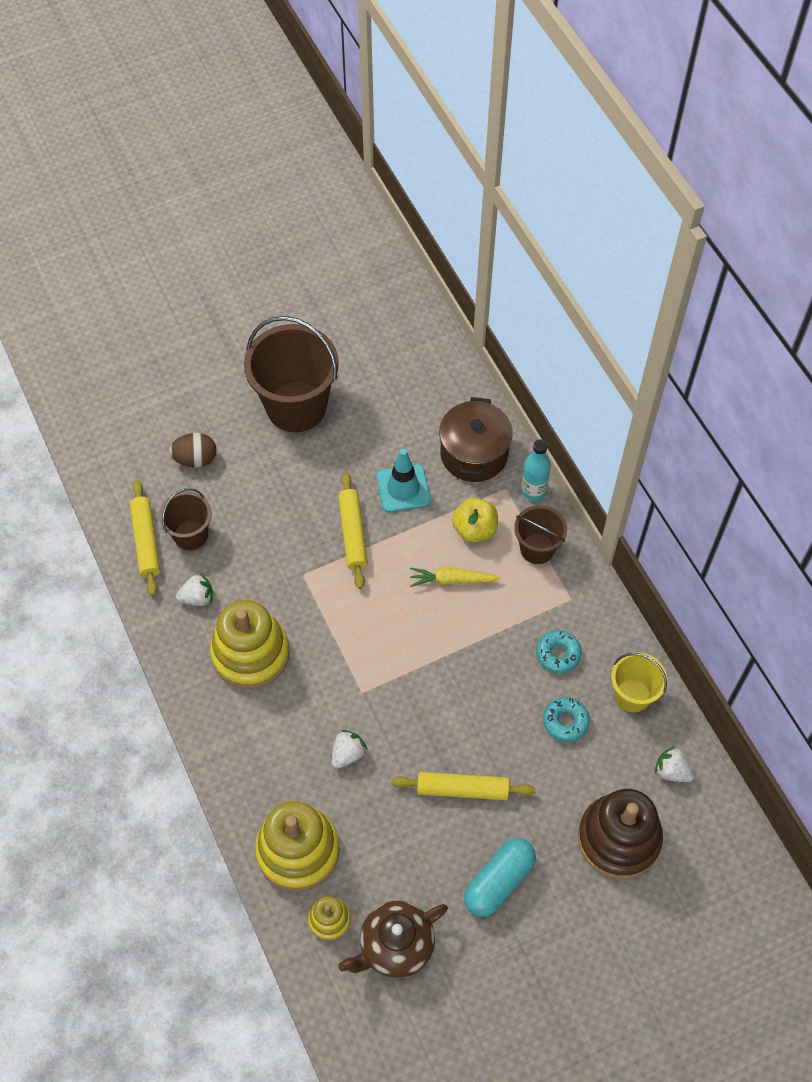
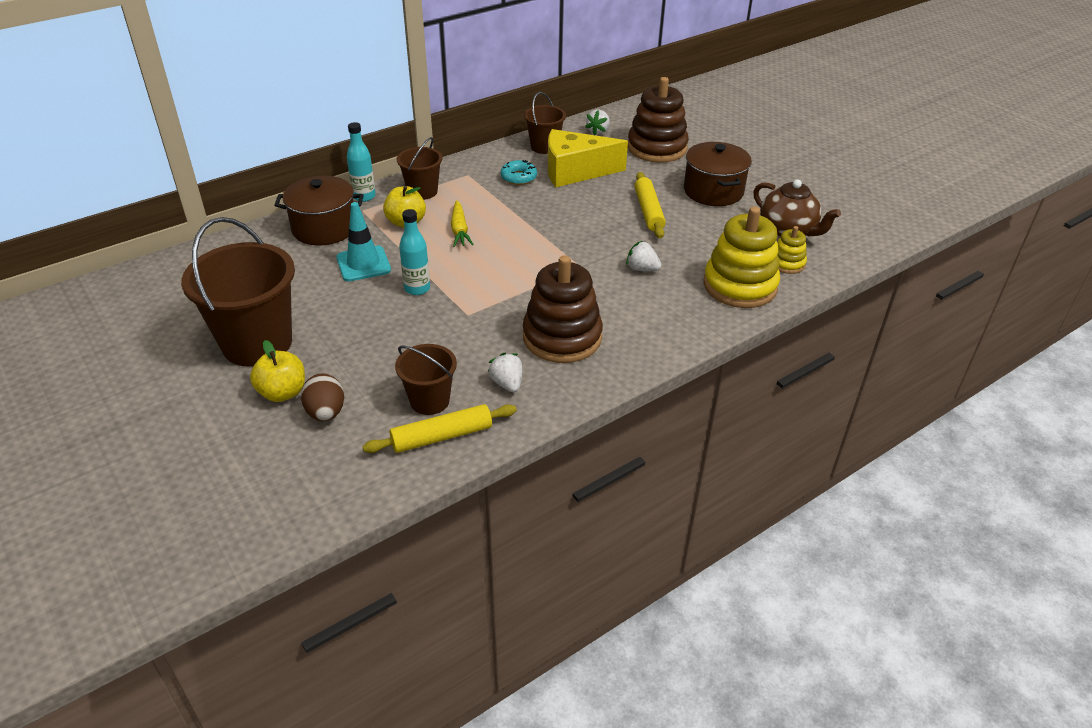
camera: 100 degrees left, 20 degrees down
(227, 428) = (282, 392): none -> yellow apple
(250, 653) = (562, 337): yellow stacking toy -> brown stacking toy
(353, 534) = (417, 288): yellow rolling pin -> turquoise bottle
(499, 882) = (713, 191): turquoise capsule -> brown pot
(565, 721) = (575, 171): turquoise donut -> yellow cheese
(632, 695) = (544, 147): yellow bucket -> brown bucket

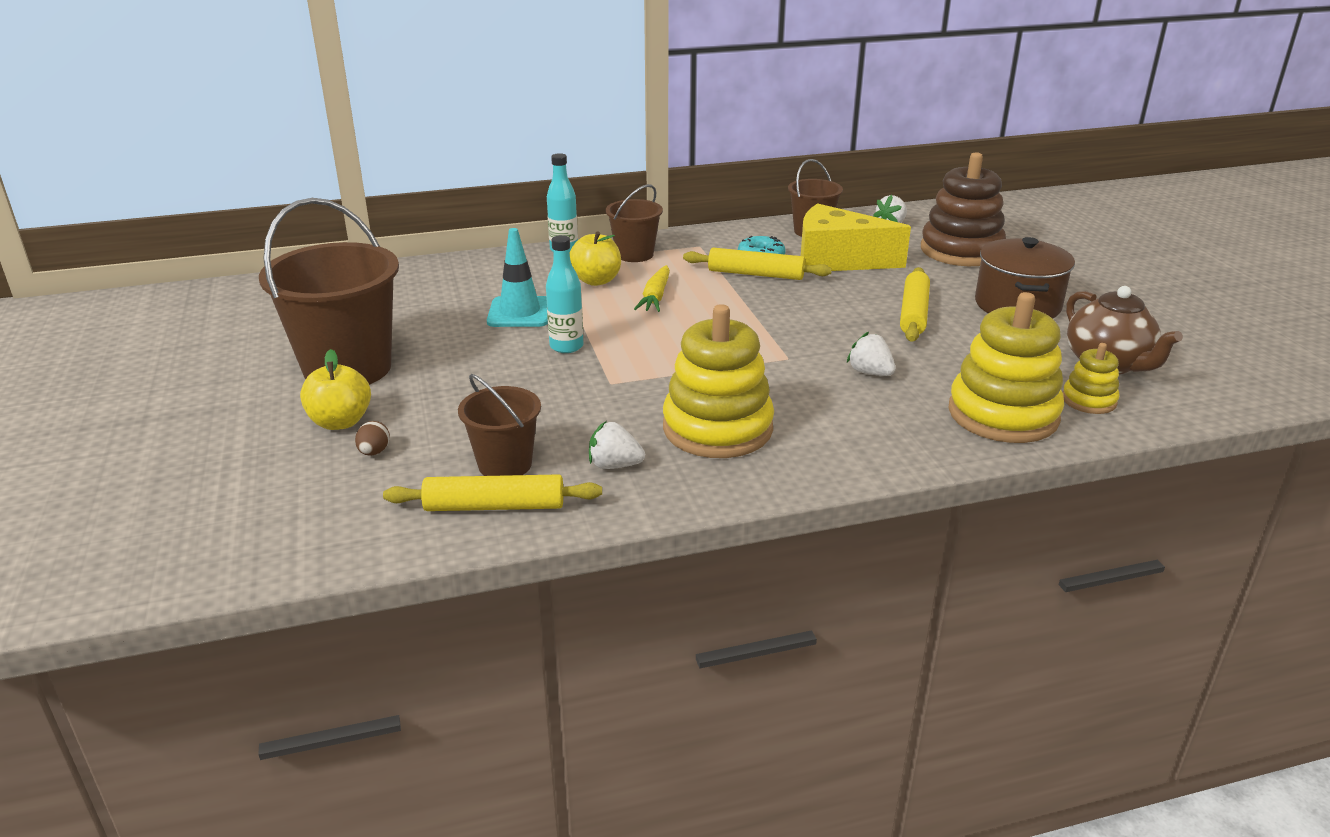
camera: 20 degrees right, 10 degrees down
(324, 228) = (499, 273): brown pot -> none
(326, 413) = (374, 452): brown egg -> brown egg, size x0.59
(507, 383) = (614, 465): white strawberry -> white strawberry turned 75 degrees counterclockwise
(523, 195) = (755, 274): none -> yellow rolling pin
(562, 337) = (717, 428): brown stacking toy -> yellow stacking toy

